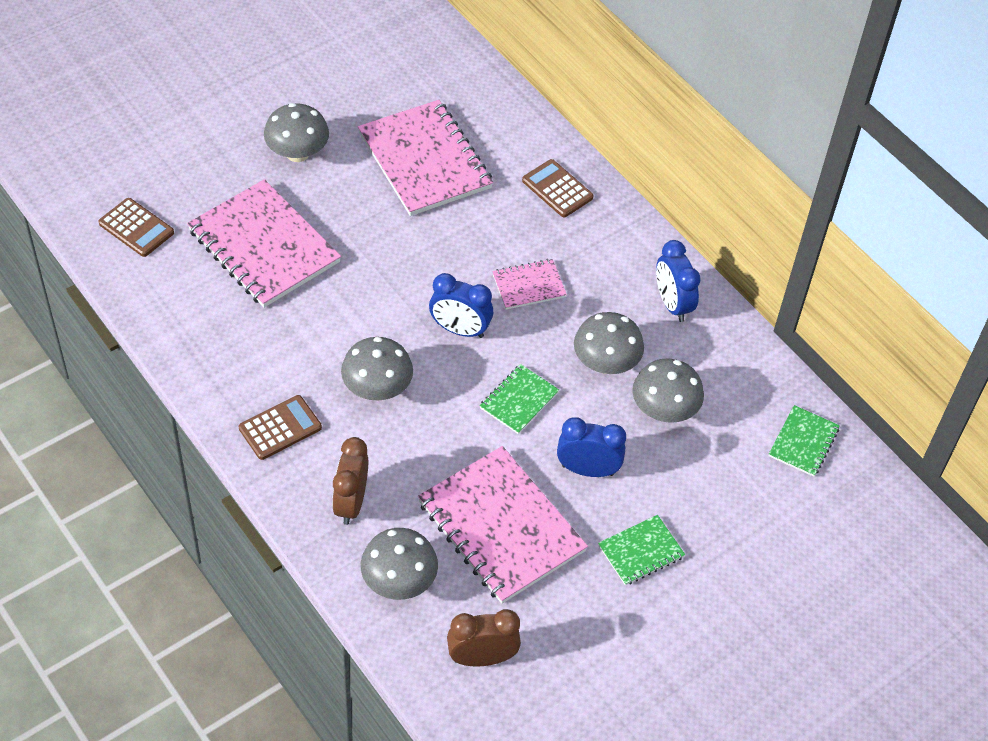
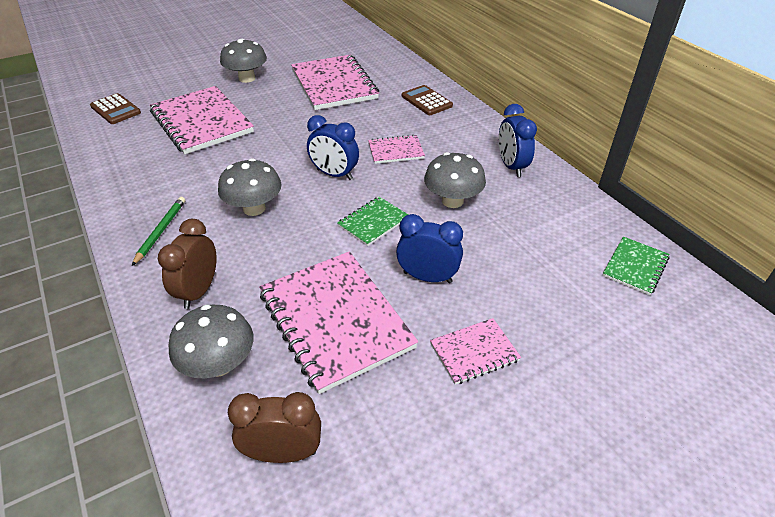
camera: 10 degrees right, 10 degrees down
(280, 428) = (161, 231): brown calculator -> green pencil
(641, 551) = (474, 352): green notebook -> pink notebook
(664, 410) = (502, 235): grey mushroom -> none

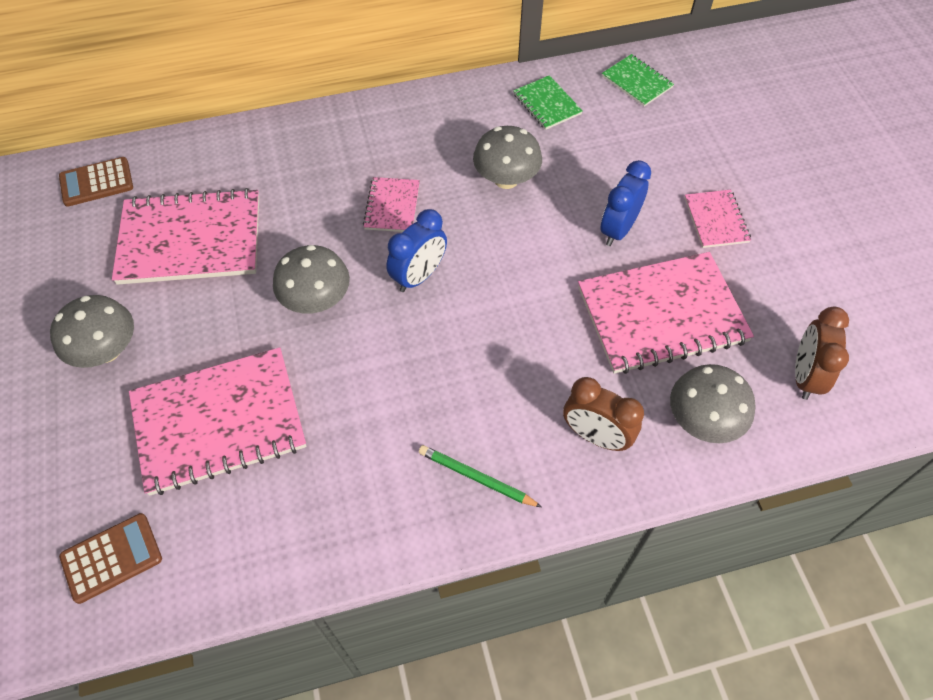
camera: 75 degrees left, 15 degrees up
(254, 208) = (461, 369): grey mushroom -> grey mushroom (316, 300)
(373, 222) = (522, 256): green notebook -> green notebook (547, 104)
(426, 101) = (289, 149): brown calculator -> brown calculator (96, 182)
(511, 166) = (462, 114): blue clock -> none

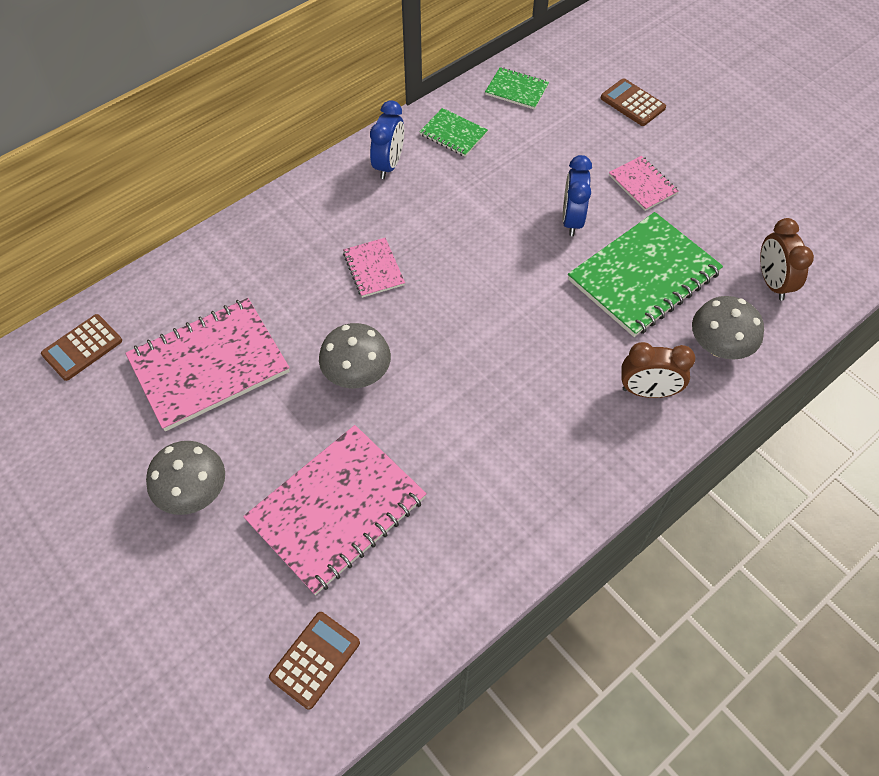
camera: 25 degrees left, 0 degrees up
(419, 276) = (433, 320): blue clock -> blue clock (389, 165)
(476, 478) = (576, 462): green pencil -> none
(506, 179) = (457, 211): grey mushroom -> none
(661, 315) = (643, 276): pink notebook -> green notebook
(753, 134) = (632, 103): none -> brown calculator

